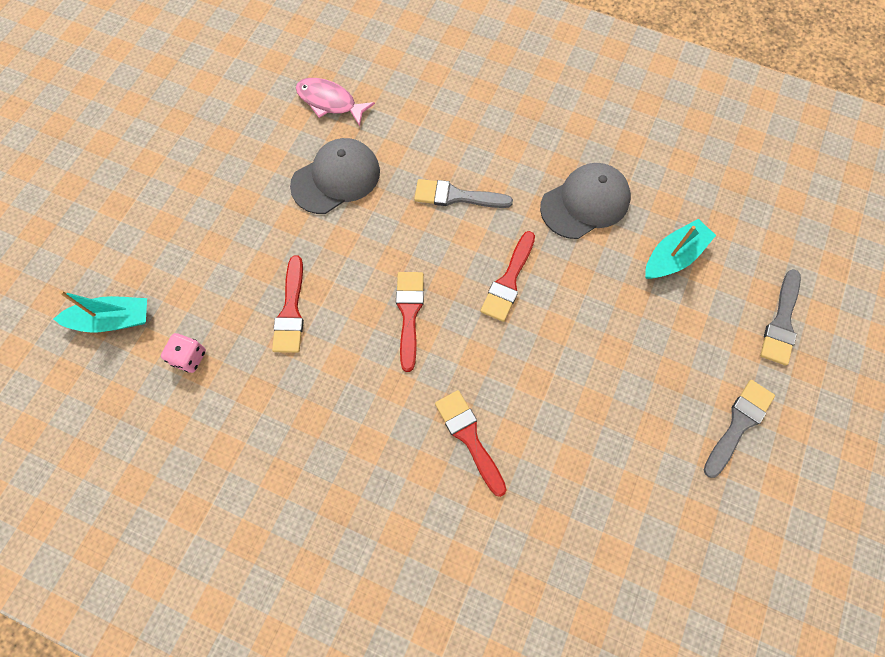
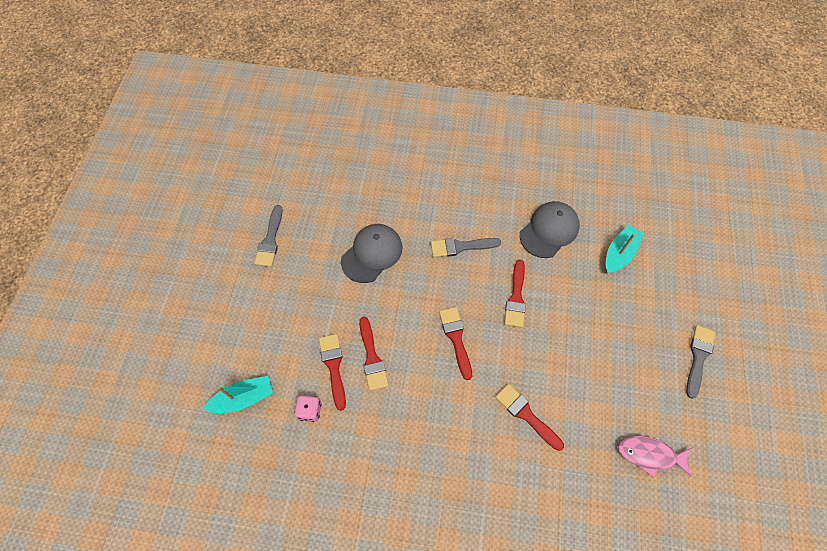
camera: 15 degrees left, 5 degrees down
(238, 309) = (333, 366): none -> red brush
(330, 102) = (349, 200): pink fish -> pink fish (649, 454)
(781, 322) = (702, 281): grey brush -> grey brush (270, 240)

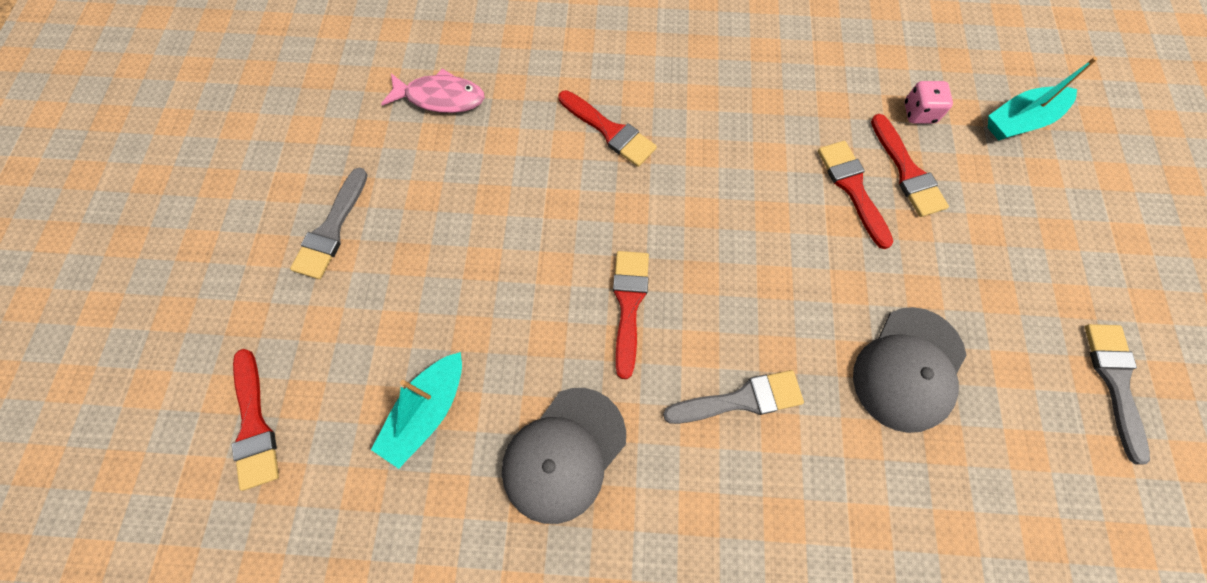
camera: 175 degrees right, 5 degrees up
(456, 338) = (725, 227): red brush -> red brush (254, 425)

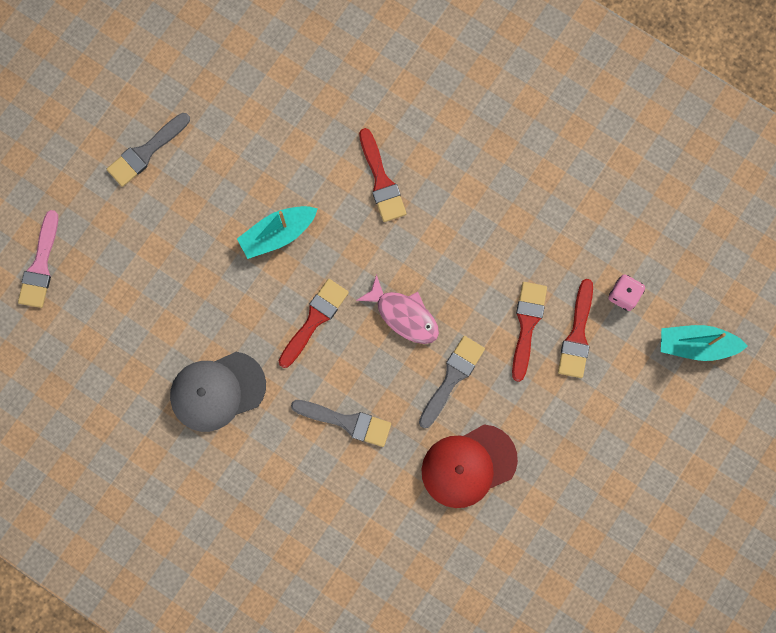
camera: 30 degrees right, 10 degrees up
(254, 425) = (40, 265): red brush -> pink brush
(427, 412) = (148, 317): turquoise boat -> turquoise boat (278, 234)
(440, 98) = (273, 83): pink fish -> pink fish (404, 315)
(908, 369) = (468, 466): grey cap -> red cap
(1114, 381) = (597, 551): grey brush -> grey brush (452, 378)

